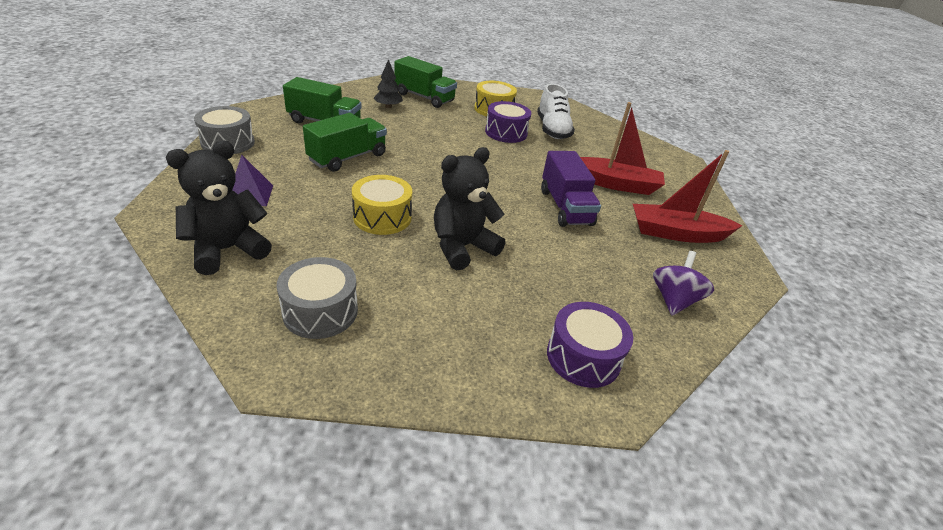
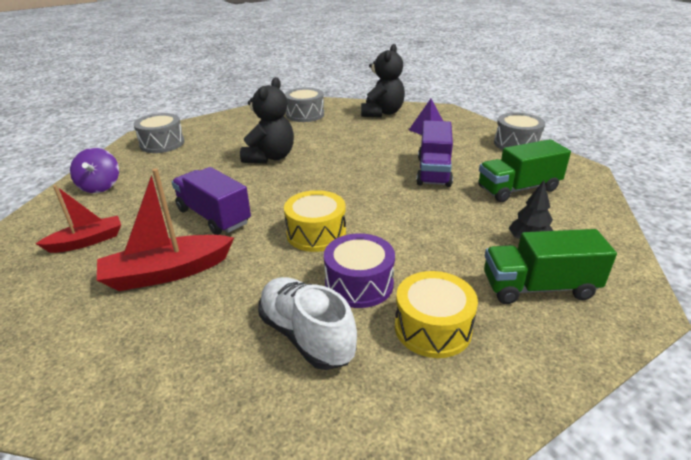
camera: 150 degrees right, 5 degrees down
(347, 158) = (433, 171): green truck -> purple truck
(382, 217) = (340, 151): yellow drum -> yellow drum (316, 233)
(583, 357) = (162, 143): purple drum -> grey drum
(676, 233) = (87, 241): red boat -> red boat, size x0.64

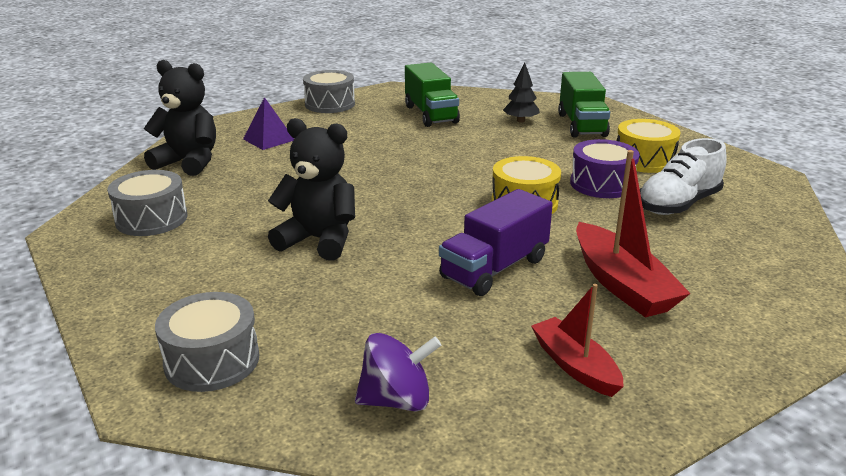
camera: 90 degrees left, 5 degrees down
(433, 171) = (388, 144): purple truck -> none

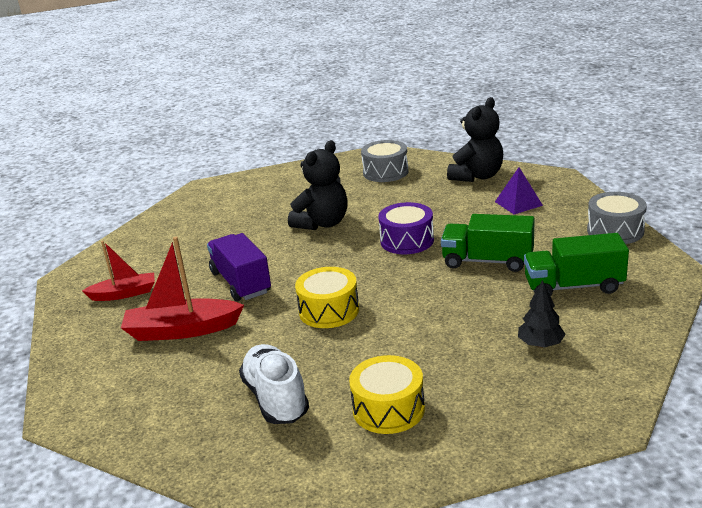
camera: 110 degrees right, 0 degrees up
(212, 360) = (220, 198): grey drum -> none
(397, 400) = (149, 241): purple spinning top -> none
(581, 125) = (515, 389): green truck -> green truck (488, 261)
(602, 184) = (344, 362): purple drum -> purple drum (407, 241)

